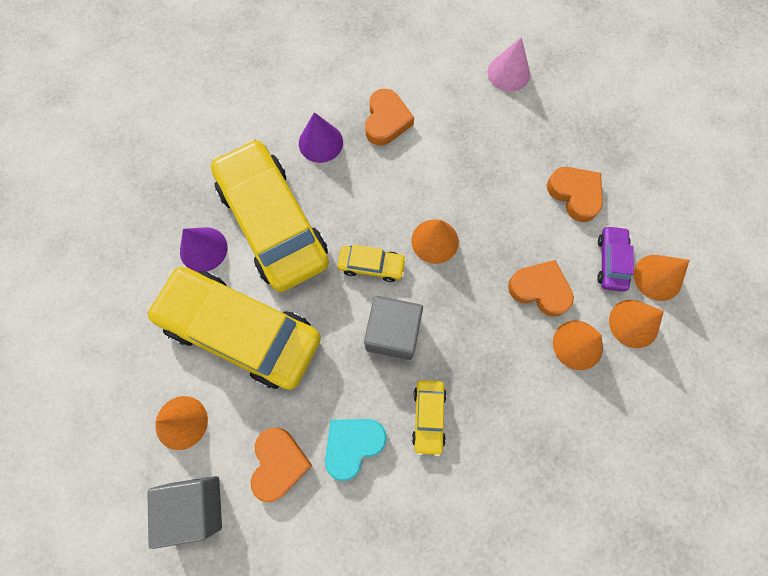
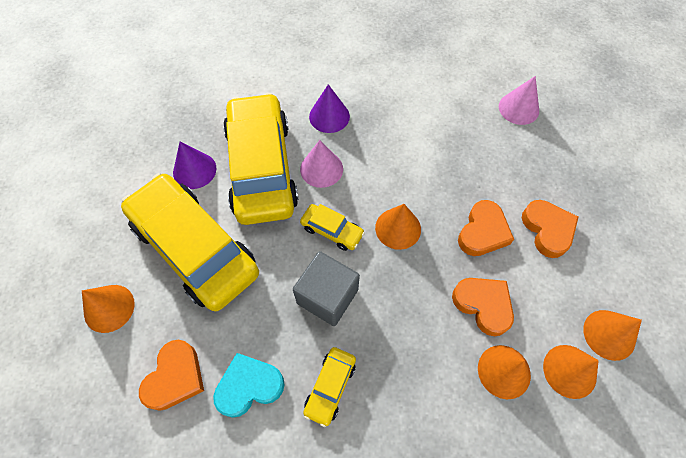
camera: 20 degrees right, 10 degrees down
(195, 506) = (86, 387): grey cube -> none
(335, 203) = (321, 169): none -> pink cone
(386, 121) = (393, 116): orange heart -> orange heart (483, 232)
(611, 261) = (564, 303): purple car -> none

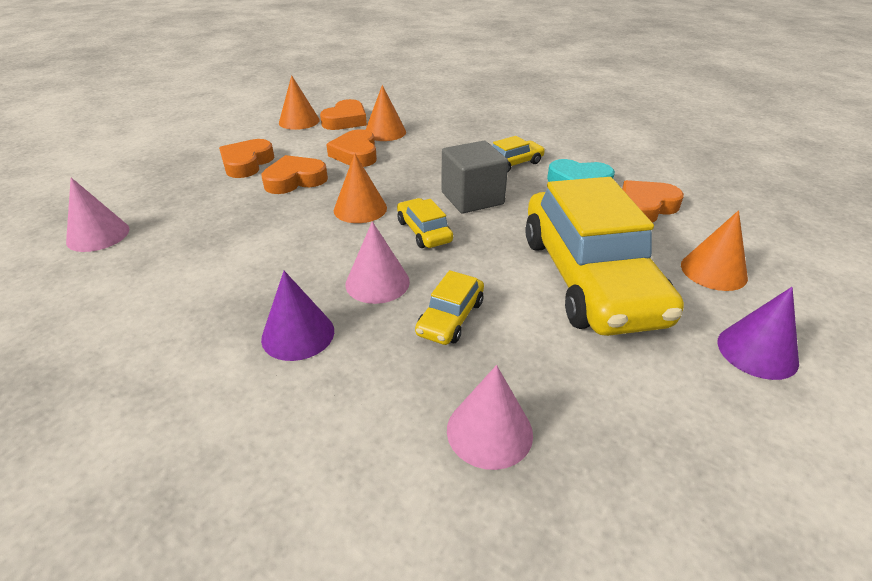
camera: 145 degrees left, 25 degrees down
(194, 170) = (551, 360): purple cone -> purple cone (757, 351)
(206, 120) = (489, 431): none -> pink cone
(262, 168) = (450, 318): yellow car -> yellow car, size x0.42
(569, 371) = (346, 120): orange cone -> orange heart

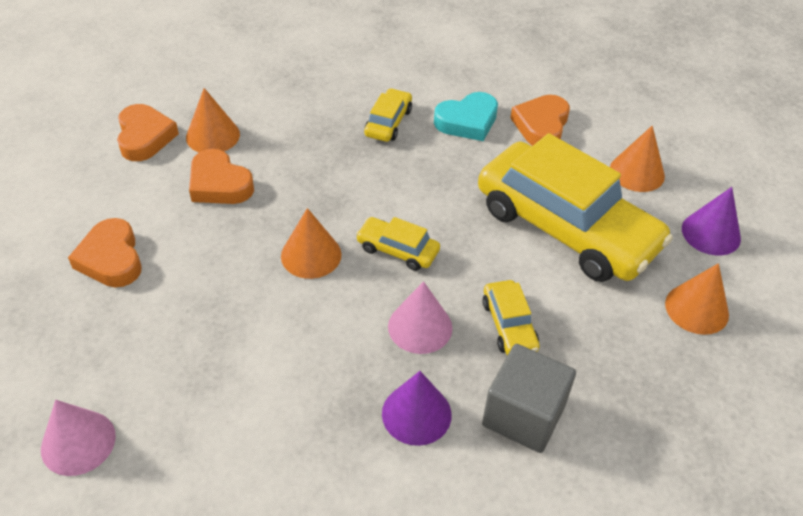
camera: 40 degrees left, 10 degrees up
(295, 180) = (199, 254): orange heart -> none
(299, 121) = (87, 164): orange cone -> orange cone (696, 309)
(472, 198) = (397, 187): grey cube -> grey cube (523, 415)
(489, 431) = (621, 398): pink cone -> none

